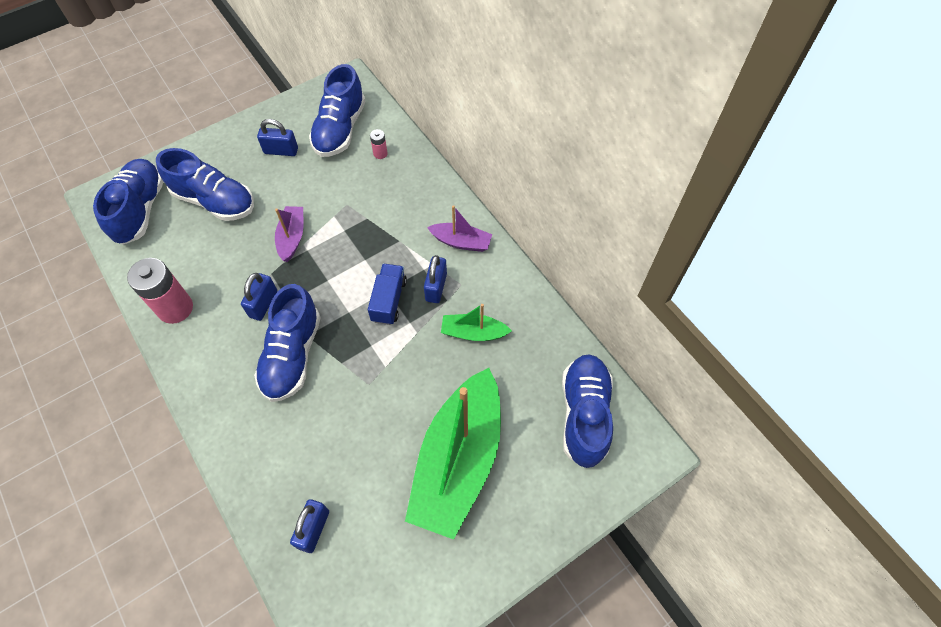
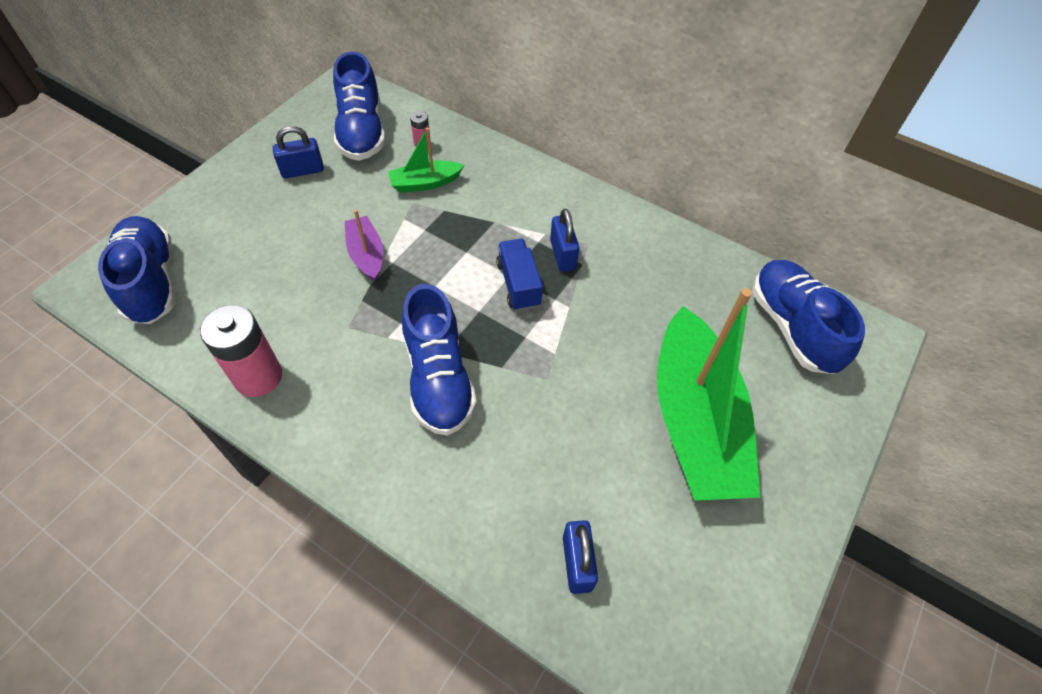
camera: 25 degrees left, 5 degrees down
(215, 201) = (247, 244): blue shoe -> none
(263, 304) = (371, 335): blue padlock -> none
(461, 242) = (562, 203): purple boat -> none
(473, 333) = (630, 286): green boat -> green boat (425, 183)

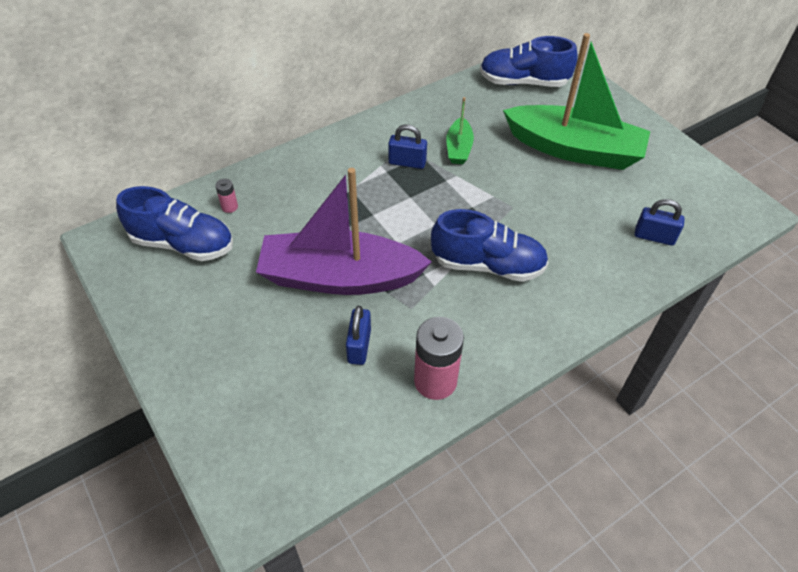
camera: 65 degrees left, 5 degrees down
(151, 282) = (279, 450): blue shoe -> none
(302, 171) = (205, 299): blue padlock -> blue padlock (359, 346)
(366, 255) = (340, 277): purple boat -> purple boat, size x2.22
(425, 183) = (280, 218): green boat -> green boat (459, 148)
(518, 284) = (422, 195): blue truck -> none

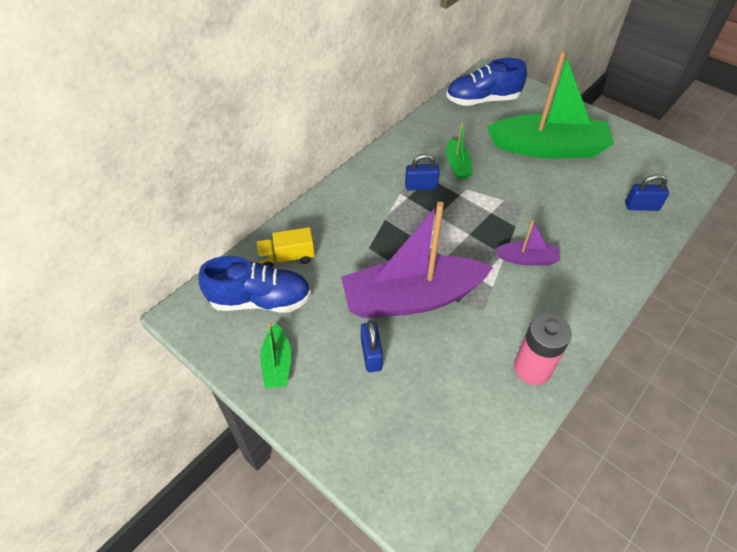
camera: 15 degrees left, 0 degrees up
(171, 310) = (277, 363): none -> green boat
(229, 207) = (287, 257): pink battery -> yellow truck
(359, 346) = (456, 354): blue padlock -> blue padlock (371, 355)
(488, 265) = (527, 259): blue shoe -> purple boat

